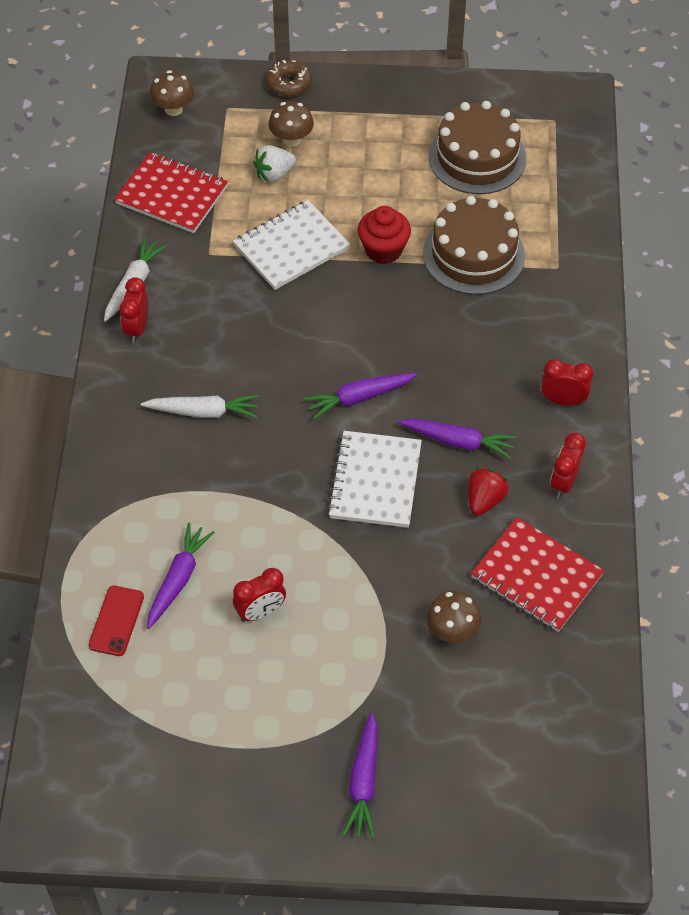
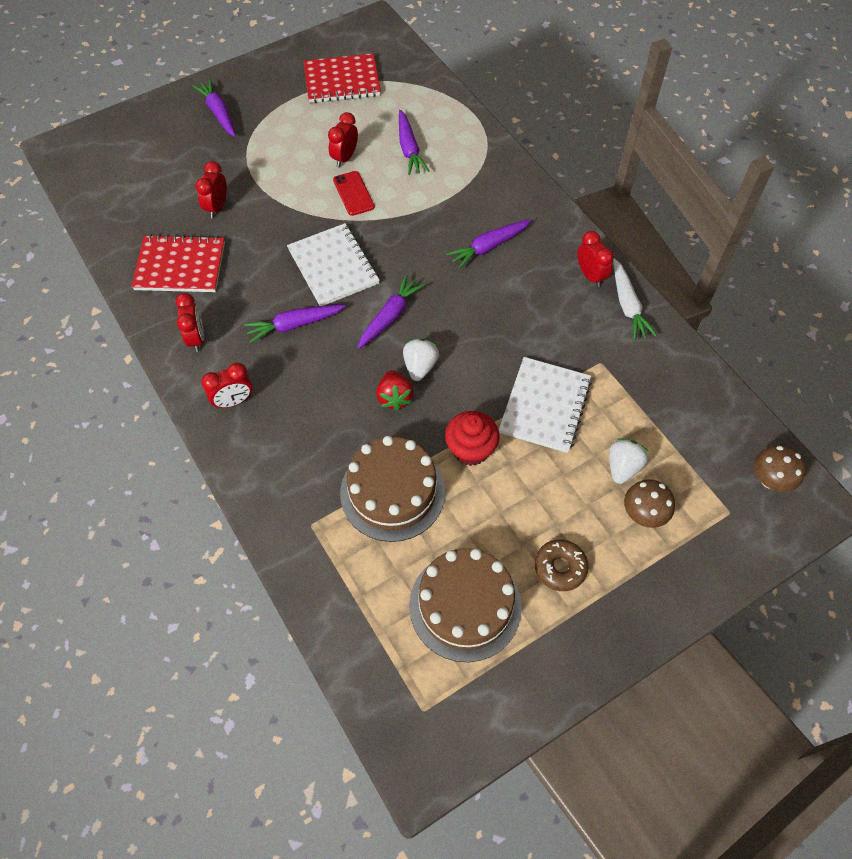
camera: 145 degrees right, 5 degrees up
(116, 621) = (424, 113): red phone -> red phone (353, 193)
(172, 195) = (680, 395): red notebook -> red notebook (342, 81)
(203, 412) = (488, 247): white carrot -> purple carrot
(288, 84) = (706, 578): brown donut -> brown donut (560, 567)
(369, 337) = (420, 366): none -> white strawberry
(452, 631) = (217, 207): brown mushroom -> red clock
(484, 500) = (248, 295): red strawberry -> red strawberry (394, 397)

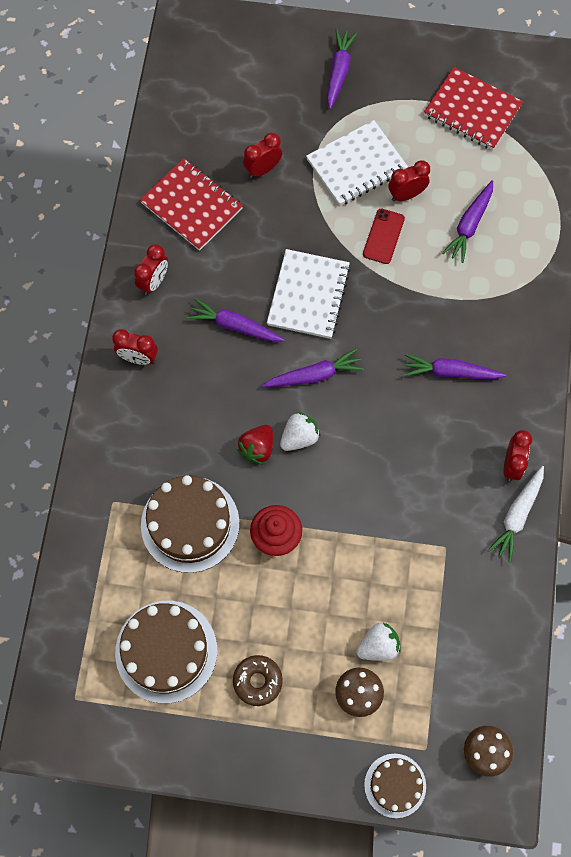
camera: 40 degrees right, 10 degrees up
(545, 406) = (365, 548): white notebook -> white notebook (356, 165)
(736, 557) = (395, 785): none -> brown cake

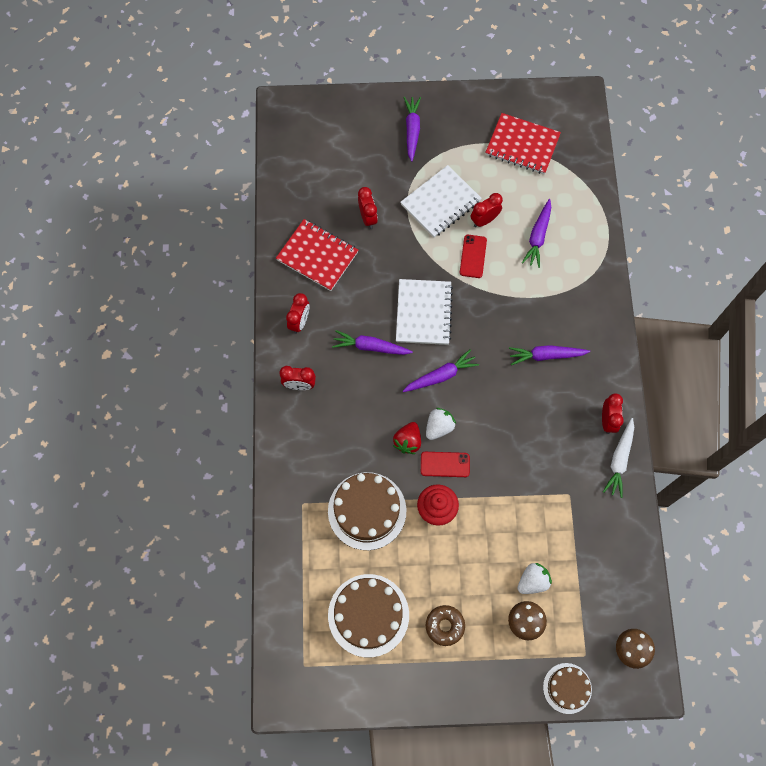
camera: 10 degrees left, 0 degrees up
(263, 169) = (368, 218): red clock -> red clock turned 120 degrees clockwise
(297, 484) = (445, 464): none -> red phone

